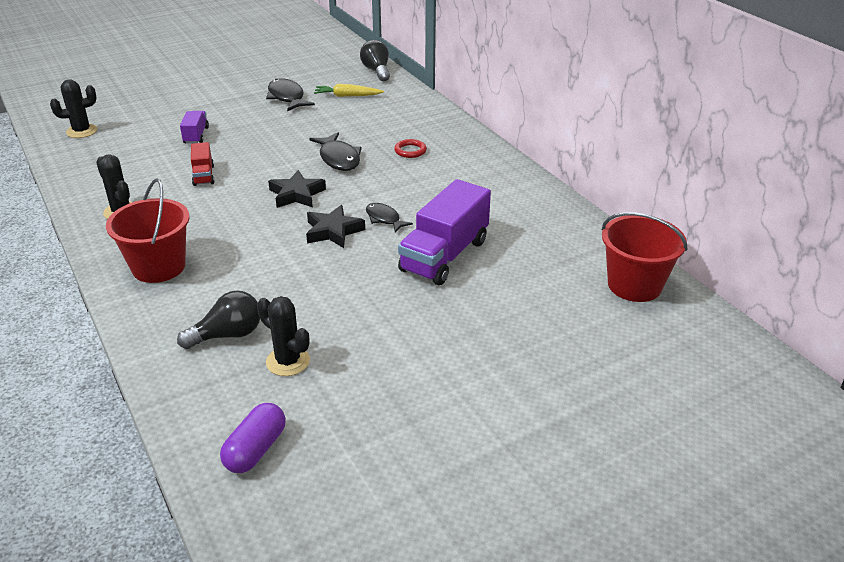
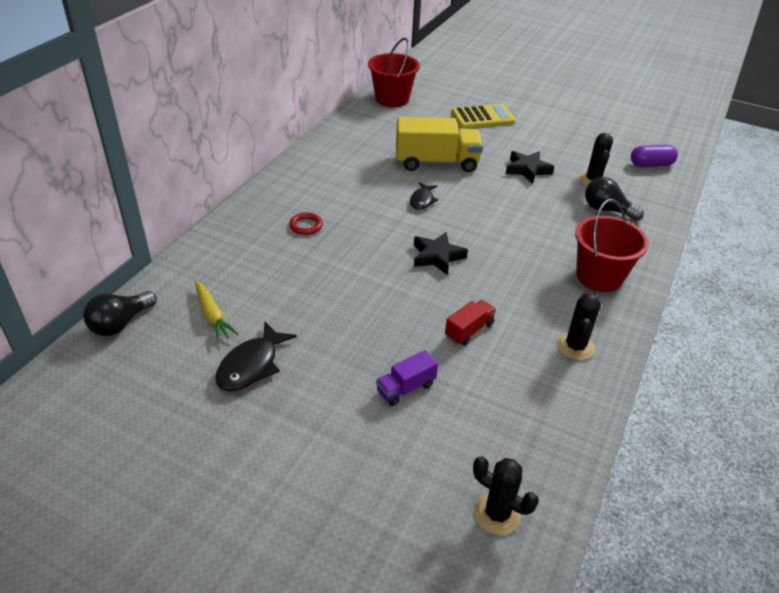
camera: 125 degrees left, 5 degrees up
(333, 231) = (463, 216): black star -> black star (527, 170)
(339, 158) = (357, 260): black fish -> none
(444, 256) = (436, 162): purple truck -> yellow truck
(525, 345) = (482, 117): none -> yellow calculator

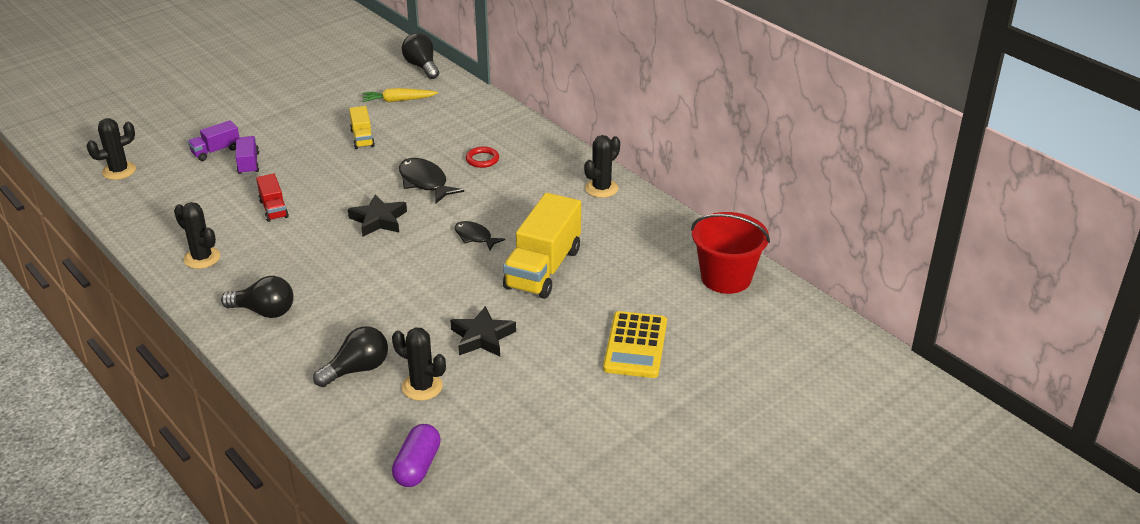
camera: 115 degrees right, 5 degrees down
(251, 365) = (332, 108): black fish -> black fish (425, 182)
(306, 316) = (362, 138): none -> yellow truck
(317, 158) = (601, 188): none -> black cactus
(397, 433) = (216, 151): none -> purple truck
(599, 276) = (264, 311): red bucket -> black light bulb

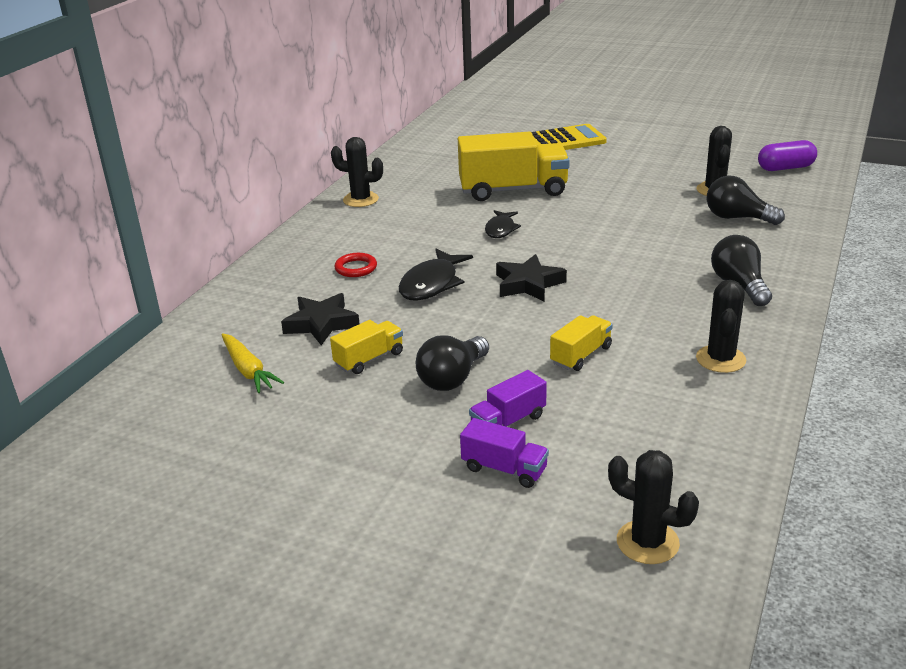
camera: 115 degrees left, 5 degrees down
(273, 209) = (581, 355): red truck -> yellow truck
(422, 66) = (130, 389): black light bulb -> black light bulb (452, 378)
(482, 337) = (629, 187): black star -> black star (321, 324)
(726, 278) = (447, 132): red bucket -> none

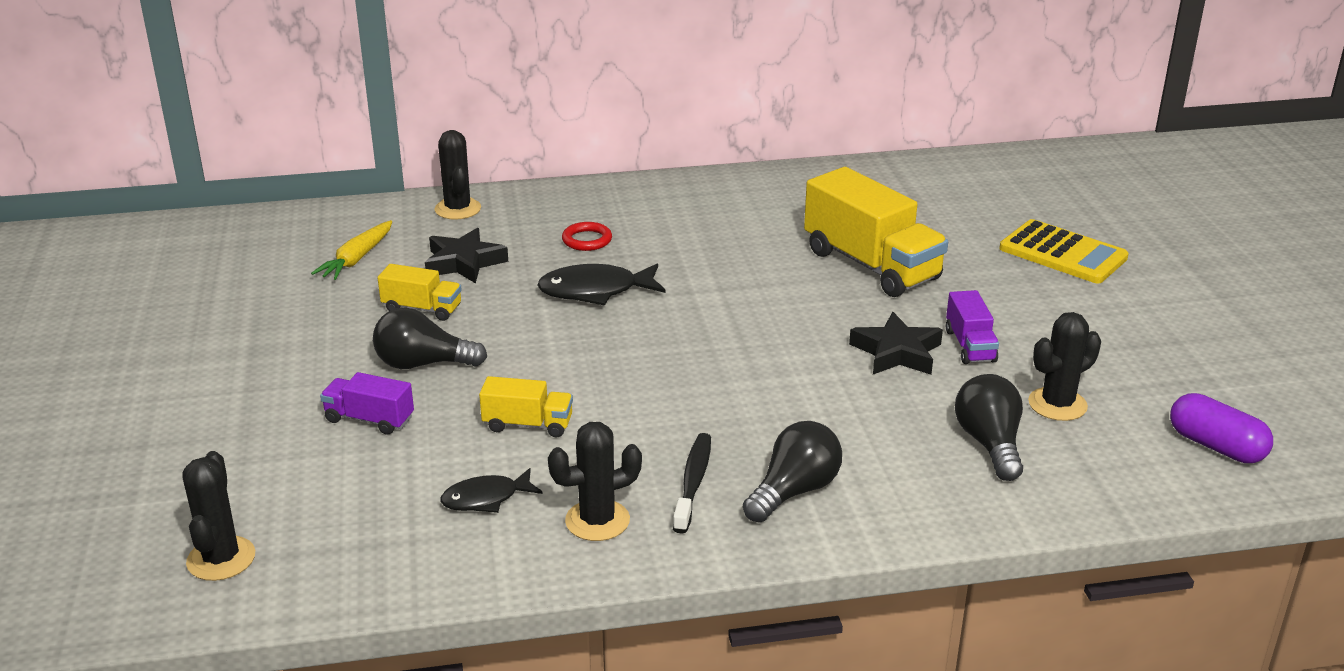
camera: 55 degrees right, 0 degrees up
(360, 200) = (737, 188): black cactus -> black cactus (458, 209)
(501, 229) = (761, 289): black fish -> black fish (486, 498)
(504, 469) = (289, 442): purple truck -> purple truck (970, 345)
(528, 284) = (651, 346): black star -> black star (897, 352)
(703, 314) = (693, 482): none -> black toothbrush

